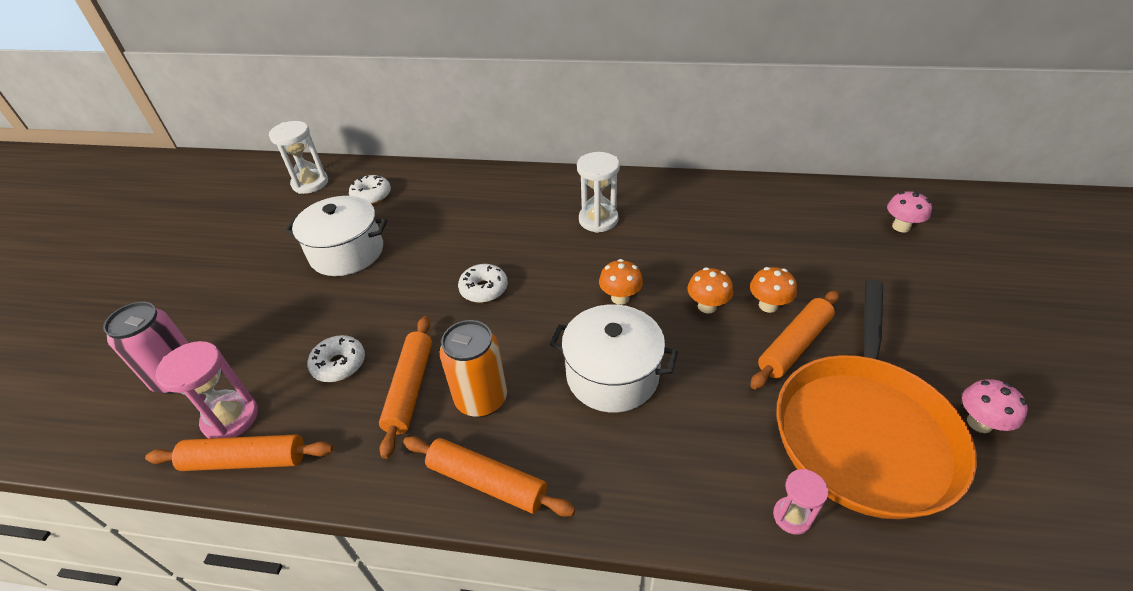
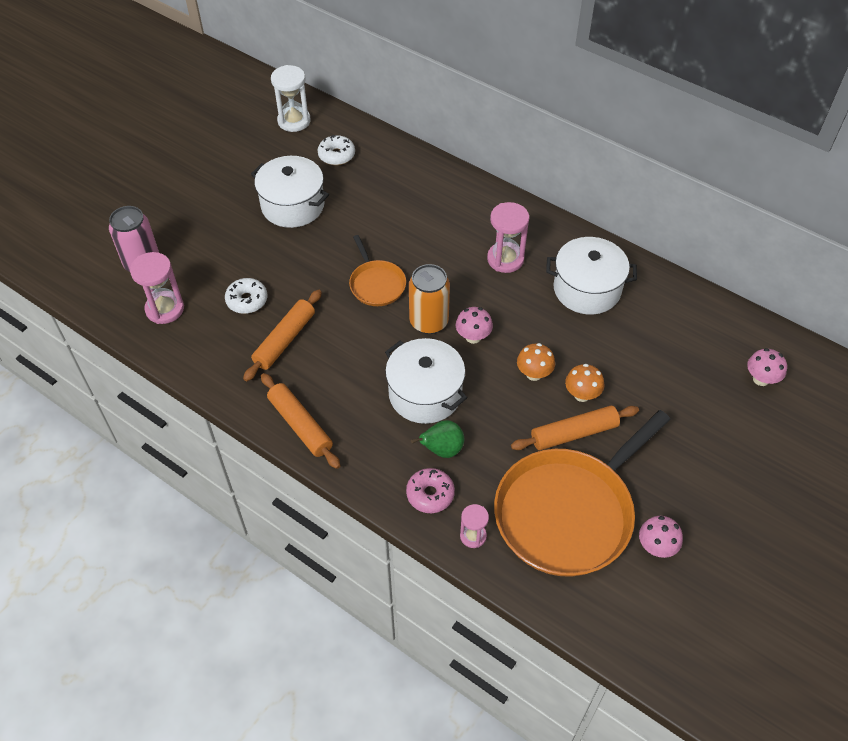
camera: 25 degrees right, 10 degrees up
(246, 460) = (164, 342): orange rolling pin -> none
(481, 399) = (327, 369): orange can -> orange can (429, 322)
(484, 289) = (376, 284): white donut -> orange pan
(598, 220) = (505, 259): white hourglass -> pink hourglass
(620, 298) = (473, 337): orange mushroom -> pink mushroom
(676, 428) = (442, 449): none -> green pear
(692, 216) = (587, 289): none -> white pot
(703, 489) = (430, 494): none -> pink donut

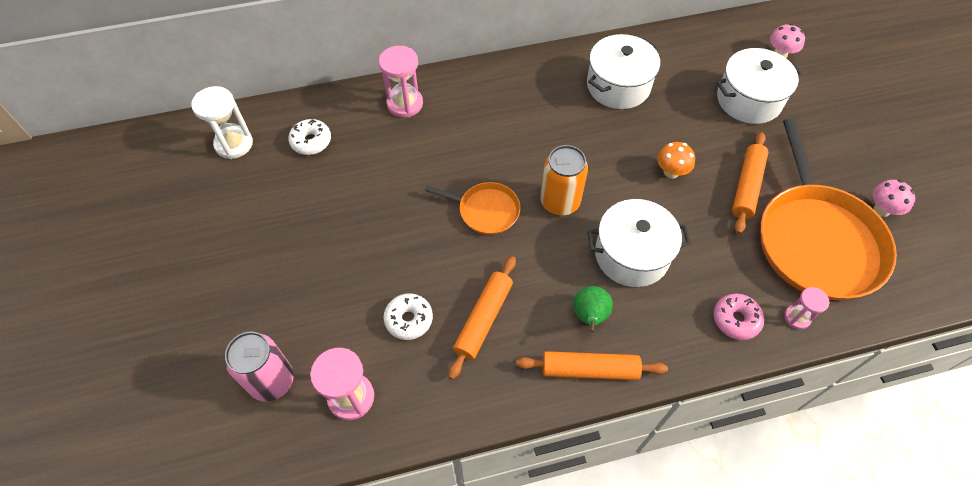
camera: 50 degrees left, 5 degrees up
(285, 340) = (483, 319): orange rolling pin -> orange rolling pin turned 45 degrees clockwise
(293, 205) = (333, 211): white pot -> white pot (749, 100)
(442, 449) = (697, 281): green pear -> green pear (589, 316)
(473, 337) = (601, 184): pink mushroom -> none
(505, 259) = (542, 111): pink hourglass -> pink hourglass (405, 104)
(582, 395) = (714, 157): orange mushroom -> none

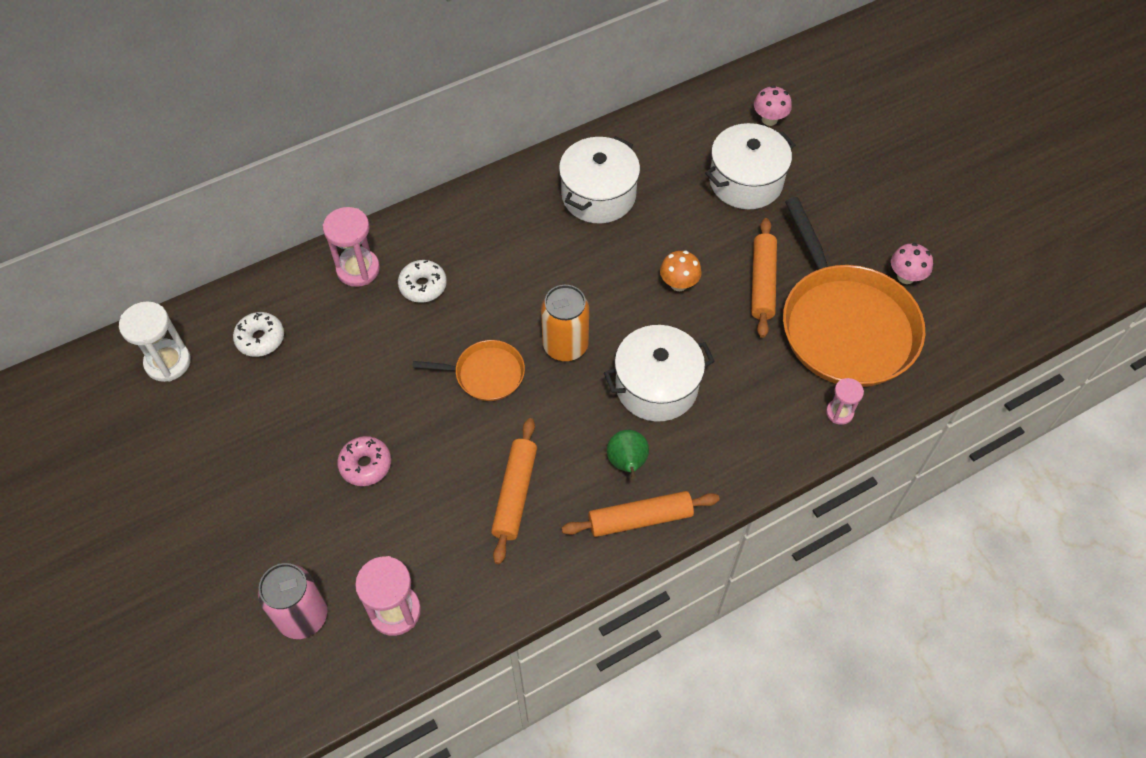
camera: 15 degrees left, 0 degrees up
(409, 319) = (434, 514): white donut -> white donut (423, 286)
(736, 320) = (778, 430): pink donut -> pink donut (365, 465)

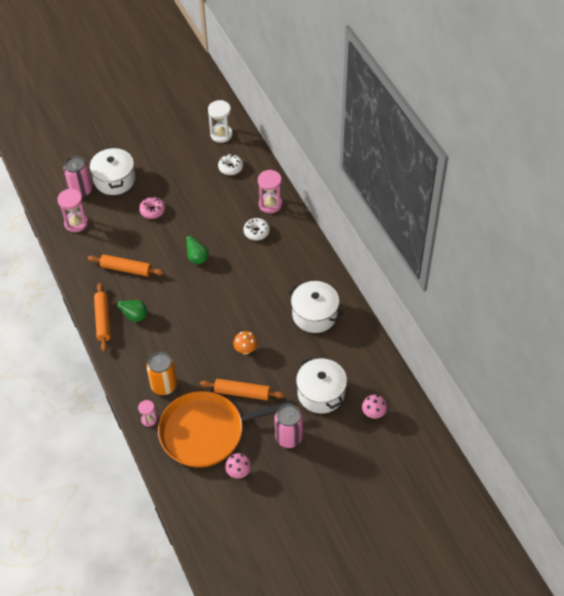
camera: 95 degrees right, 5 degrees down
(486, 374) = (197, 258): orange pan -> green pear
(565, 346) = (210, 293): orange can -> orange can (164, 386)
(656, 386) = (179, 333): white pot -> white pot (114, 180)
(831, 217) = (289, 438): none -> pink can

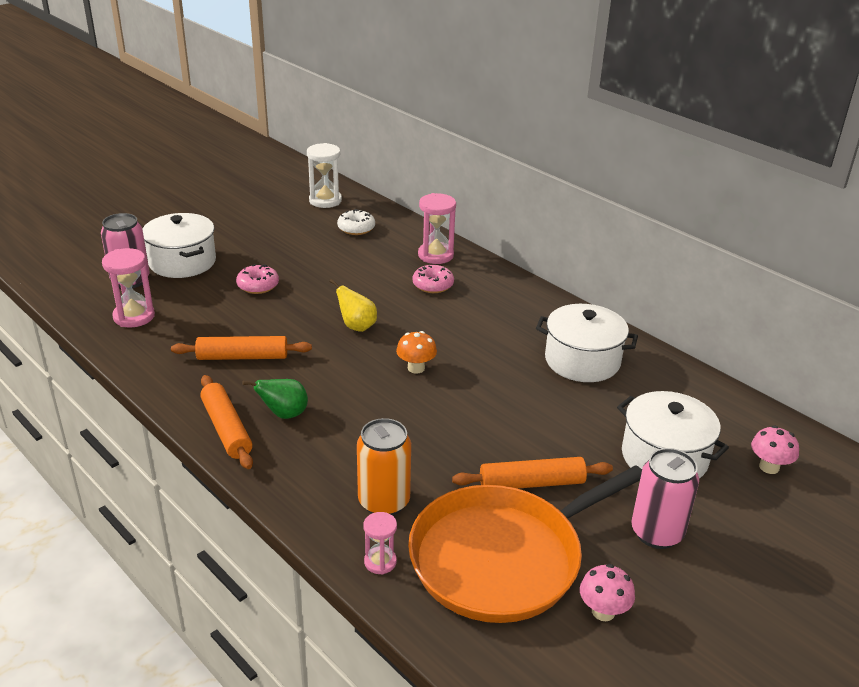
camera: 20 degrees left, 20 degrees down
(197, 258) = (357, 326): green pear -> yellow pear
(246, 350) = (501, 423): orange mushroom -> orange mushroom (416, 368)
(256, 232) = (433, 285): white donut -> pink donut

